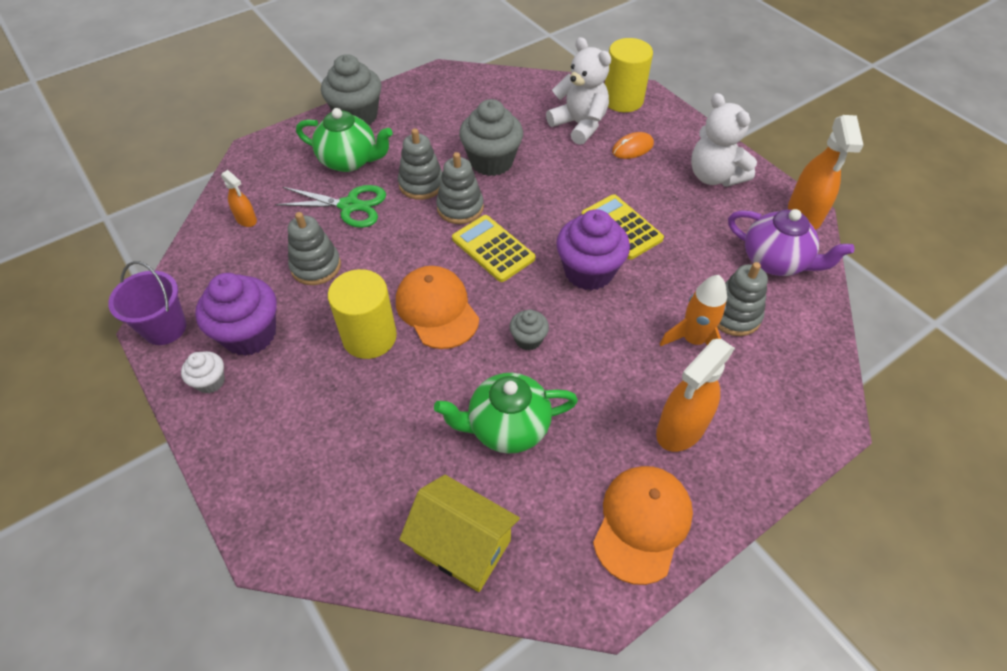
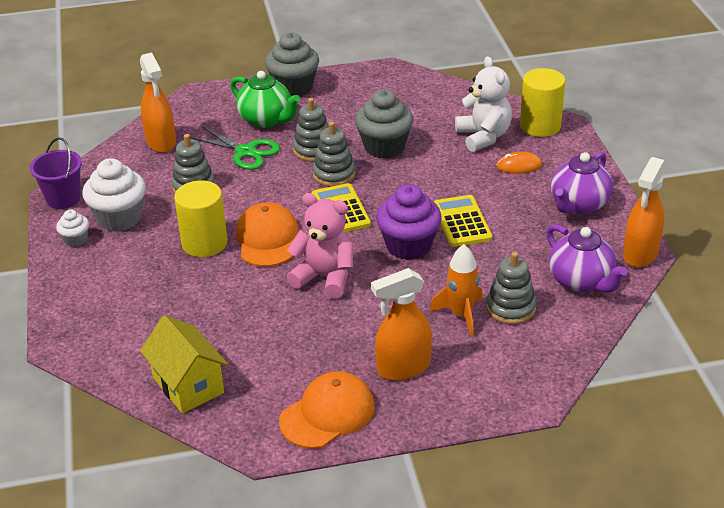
camera: 25 degrees right, 15 degrees down
(246, 220) = (161, 142): orange spray bottle -> orange spray bottle, size x1.89
(249, 334) = (119, 218): purple cupcake -> white cupcake
(507, 427) = (268, 327): green teapot -> none
(528, 339) = (325, 278): grey cupcake -> pink teddy bear
(714, 176) = (578, 205): white teddy bear -> purple teapot

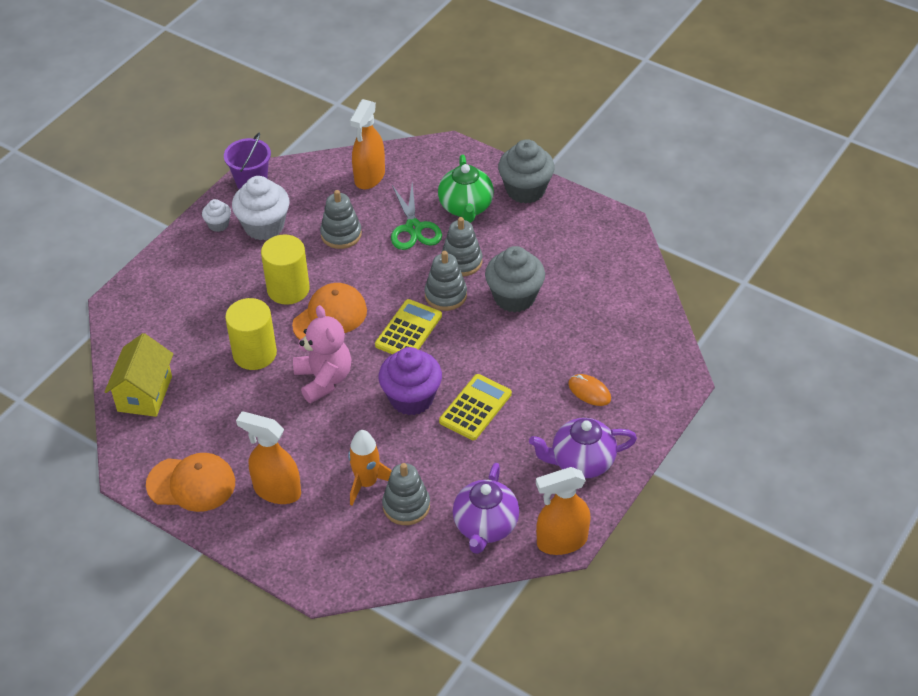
camera: 45 degrees right, 10 degrees up
(483, 137) = (601, 344): white teddy bear -> none
(540, 126) = (661, 367): yellow cylinder -> yellow cylinder (254, 353)

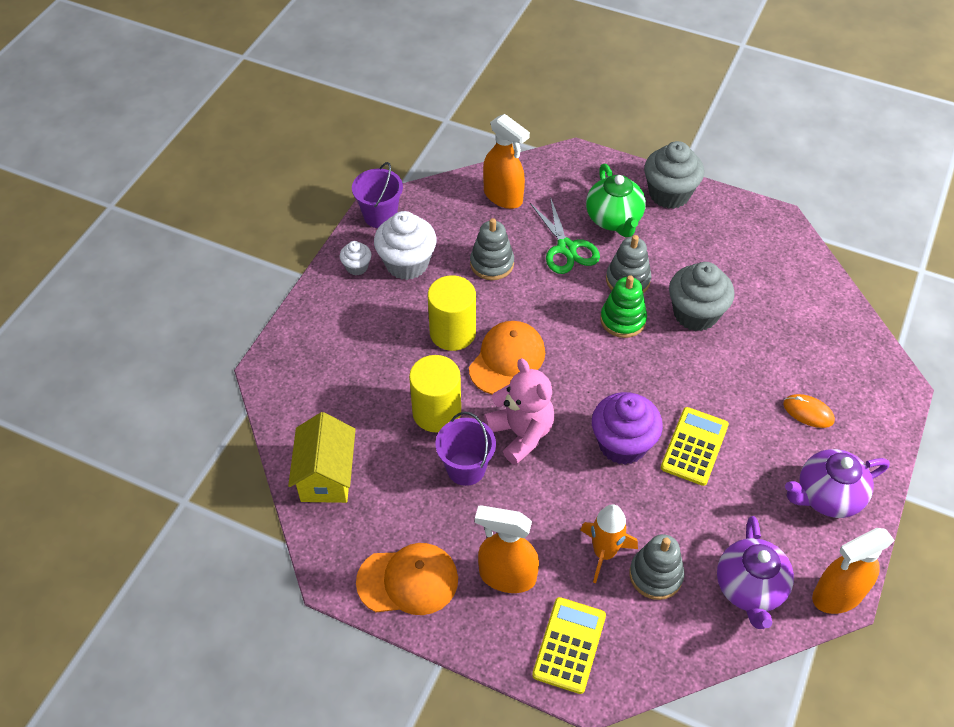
camera: 10 degrees left, 5 degrees up
(267, 402) = (466, 468): none -> purple bucket
(369, 177) = (503, 196): orange spray bottle -> orange spray bottle turned 60 degrees counterclockwise
(408, 330) = (595, 365): yellow calculator -> yellow calculator (569, 645)
(445, 295) = (623, 320): grey stacking toy -> green stacking toy

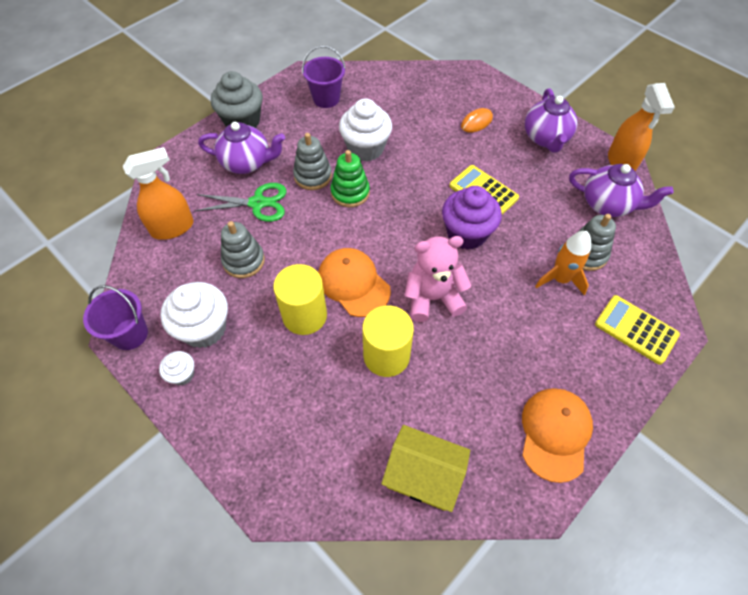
camera: 70 degrees left, 5 degrees up
(466, 468) = (453, 350): purple bucket -> purple bucket (326, 98)
(507, 576) = (566, 353): orange spray bottle -> none
(614, 220) = (247, 163): green teapot -> purple teapot
(695, 314) = (366, 148): grey cupcake -> white cupcake

